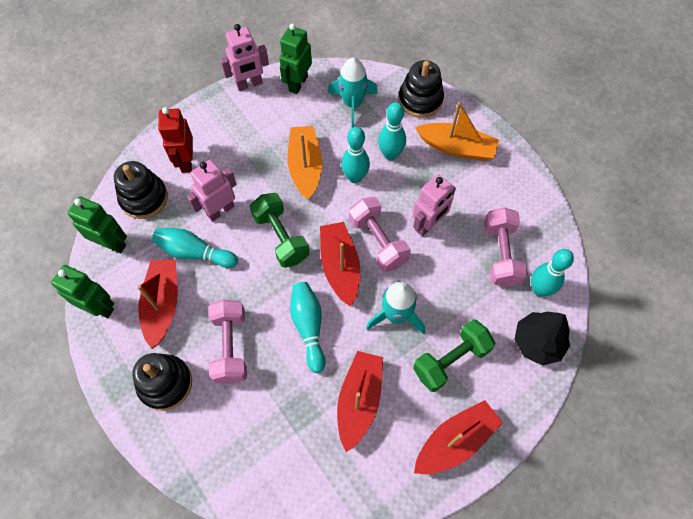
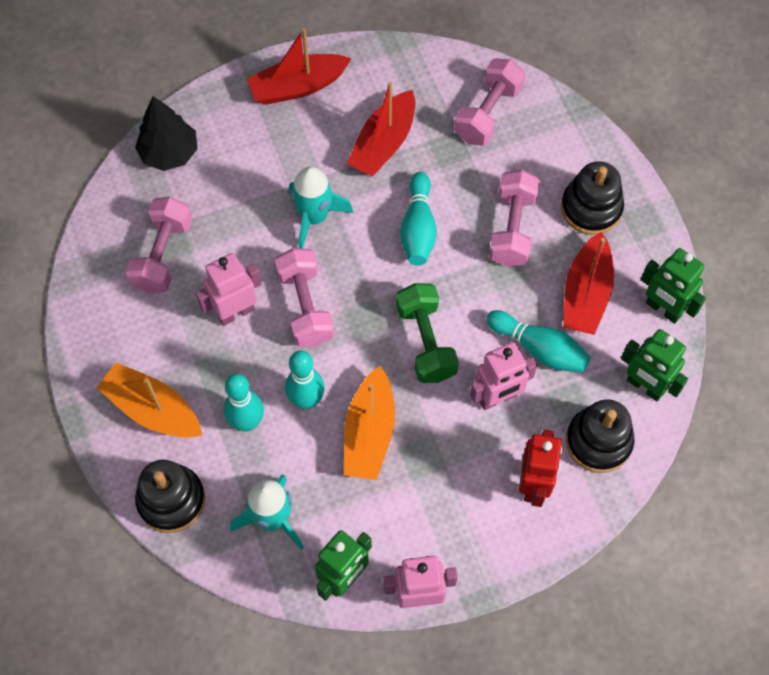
camera: 165 degrees left, 0 degrees up
(272, 459) = (488, 113): none -> pink dumbbell
(340, 267) = (362, 287): red boat -> none
(451, 360) = (271, 158): green dumbbell -> none
(539, 289) = (138, 205): turquoise bowling pin -> none

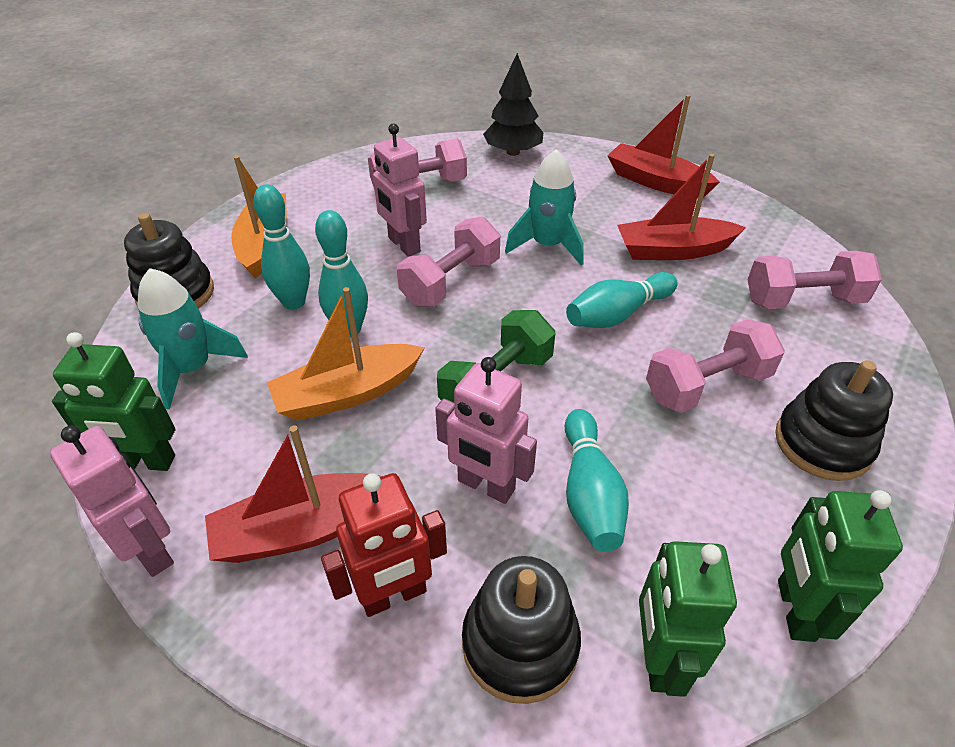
camera: 55 degrees right, 20 degrees down
(235, 312) = (403, 245): pink robot -> pink robot turned 150 degrees counterclockwise
(586, 294) = (712, 501): red boat -> red boat (303, 529)

